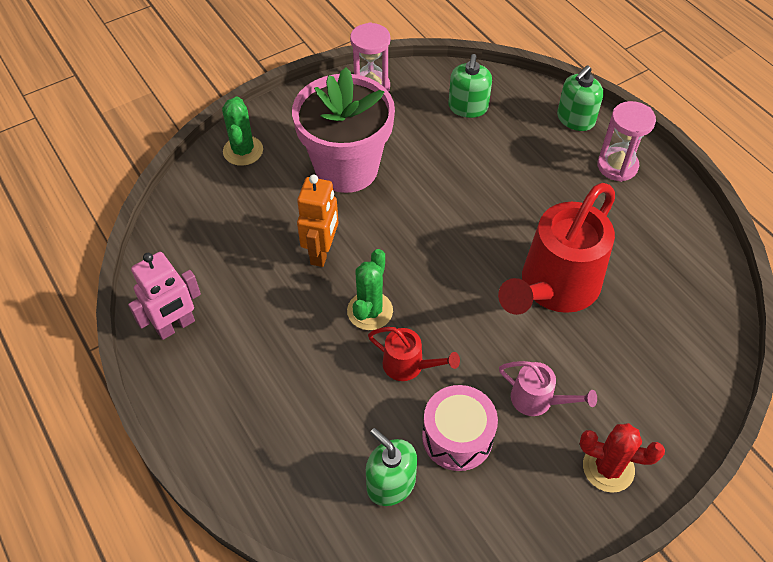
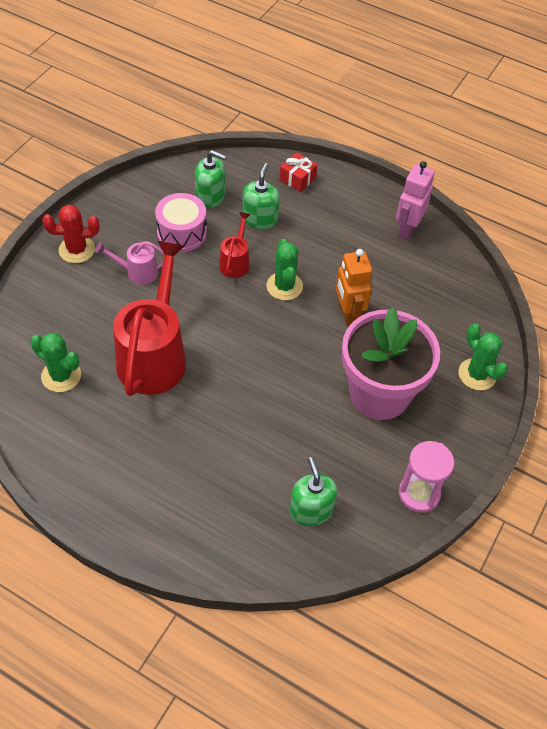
camera: 150 degrees right, 0 degrees up
(254, 463) = (297, 179): none -> red gift
(409, 366) = (235, 262): red watering can -> red watering can turned 105 degrees clockwise
(575, 119) = (196, 542): green soap dispenser -> green soap dispenser (260, 219)
(617, 166) = (136, 499): pink hourglass -> none
(664, 303) = (61, 376): none -> green cactus

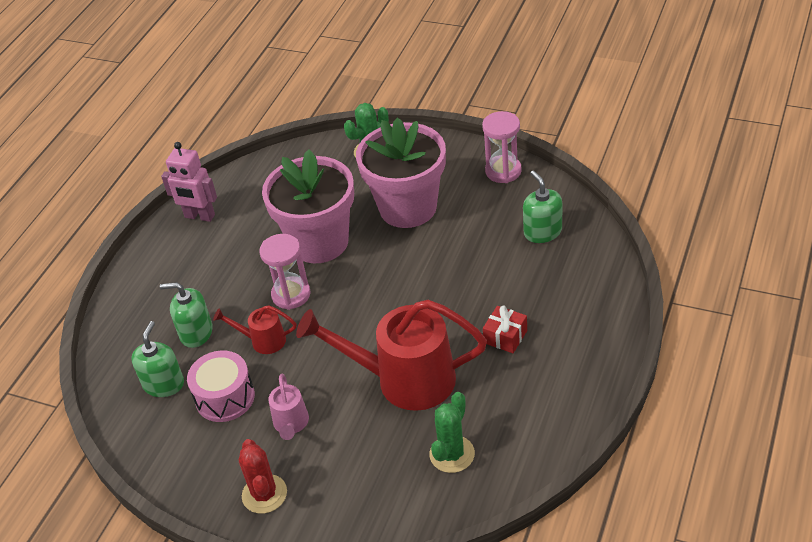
camera: 90 degrees left, 10 degrees down
(284, 286) = (291, 295): green cactus -> pink hourglass
(297, 179) = (130, 312): red gift -> red gift (505, 337)
(311, 510) = (542, 232): green soap dispenser -> green soap dispenser turned 90 degrees clockwise
(348, 314) = (319, 242): orange robot -> pink flower pot

